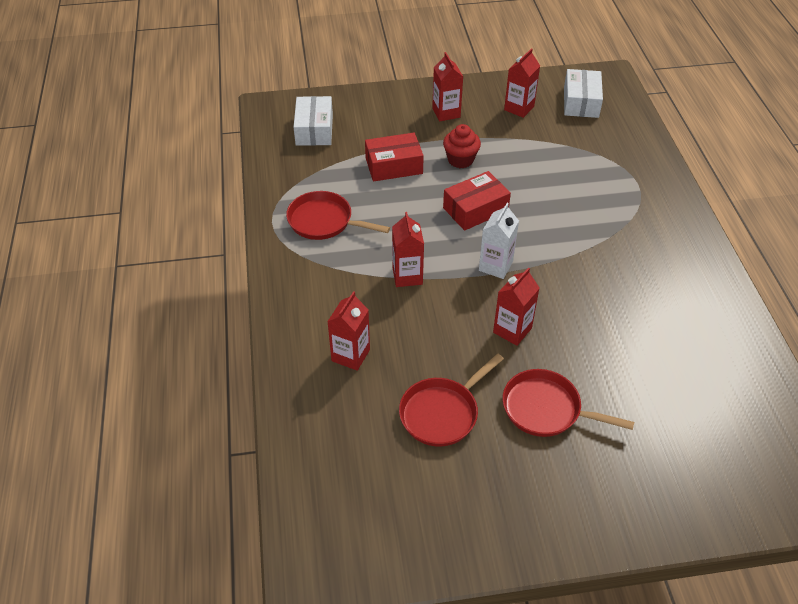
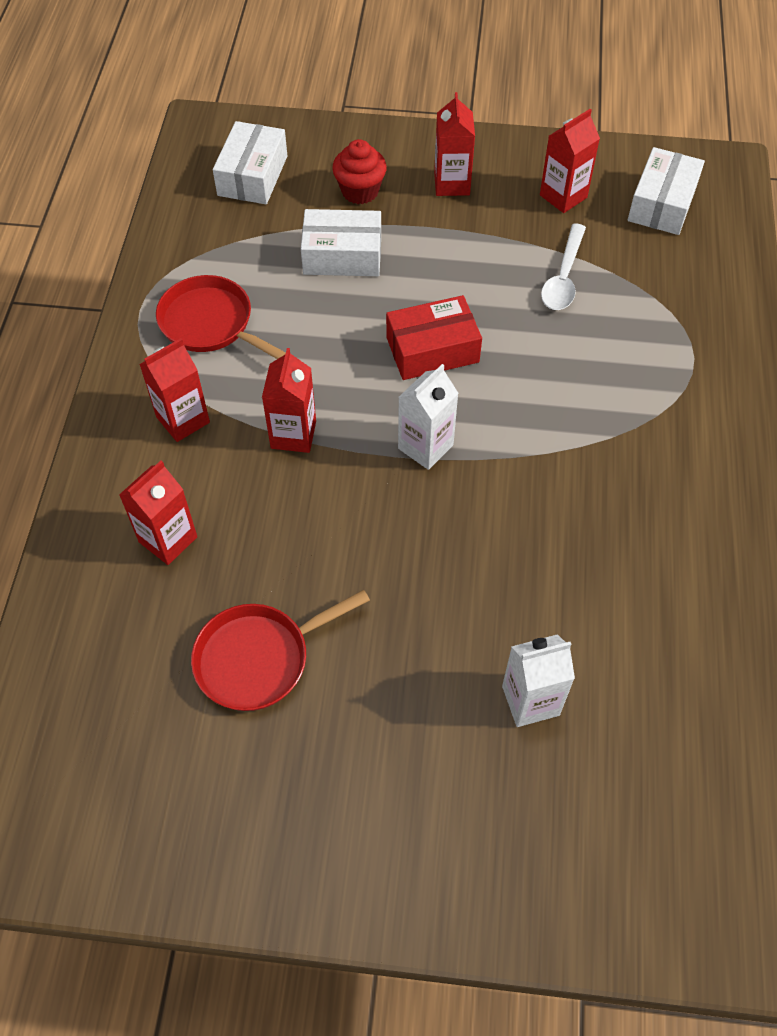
camera: 15 degrees right, 10 degrees up
(394, 166) = (342, 255): red box -> white box
(460, 160) = (442, 265): red cupcake -> red cupcake (360, 191)
(512, 330) = (408, 554): red carton -> red carton (183, 420)
(539, 153) = (563, 277): none -> white spoon
(546, 409) = (408, 690): red pan -> none
(625, 397) = (530, 700): none -> white carton

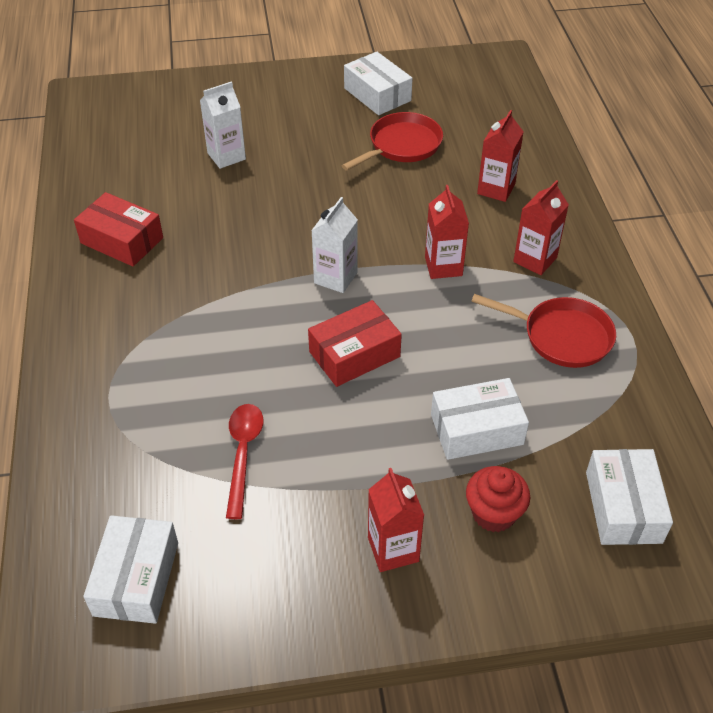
camera: 165 degrees right, 10 degrees down
(249, 799) = (377, 94): none -> white box
(563, 196) = (257, 562): red carton -> none
(563, 277) = (243, 454): white spoon -> red spoon
(688, 565) = (122, 240): none -> red box

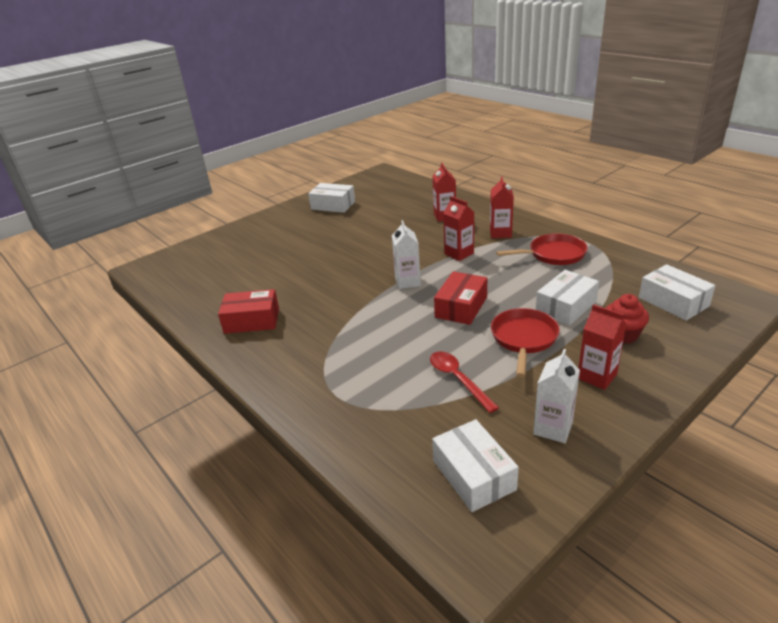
camera: 30 degrees left, 15 degrees down
(226, 156) = (275, 259): white carton -> white carton (553, 428)
(401, 146) = (373, 219): red pan -> red pan (523, 339)

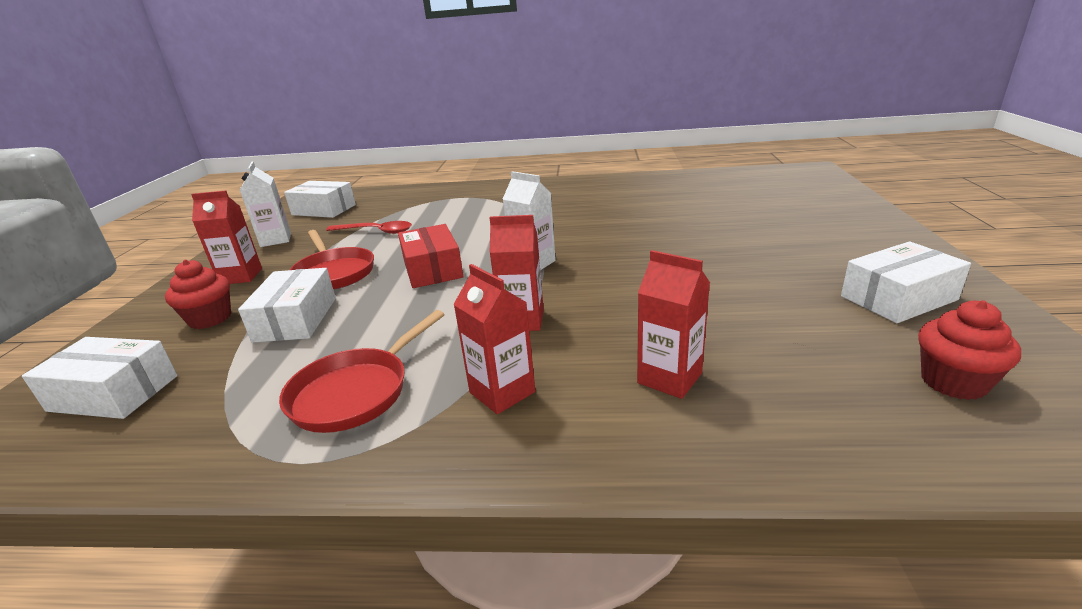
camera: 135 degrees right, 5 degrees down
(252, 320) = (611, 192): red box -> none
(382, 189) = (953, 382): none -> red cupcake

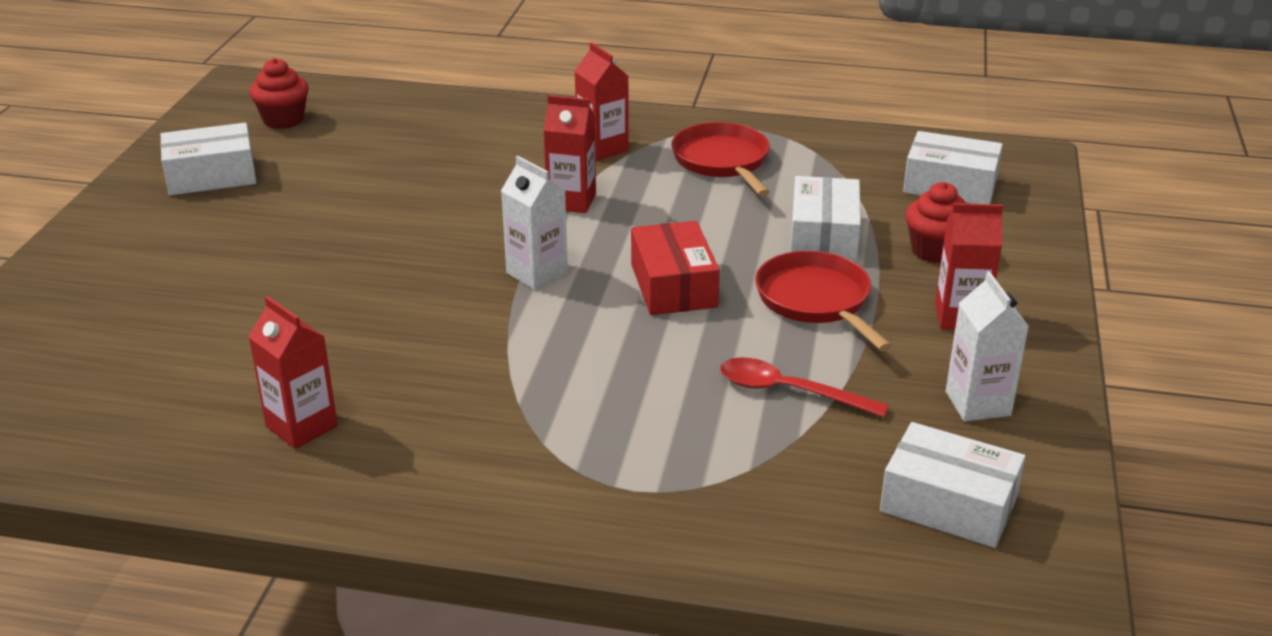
camera: 175 degrees left, 5 degrees up
(356, 392) = (722, 162): red pan -> red pan turned 60 degrees counterclockwise
(669, 378) = (470, 143): red carton -> red carton (301, 426)

